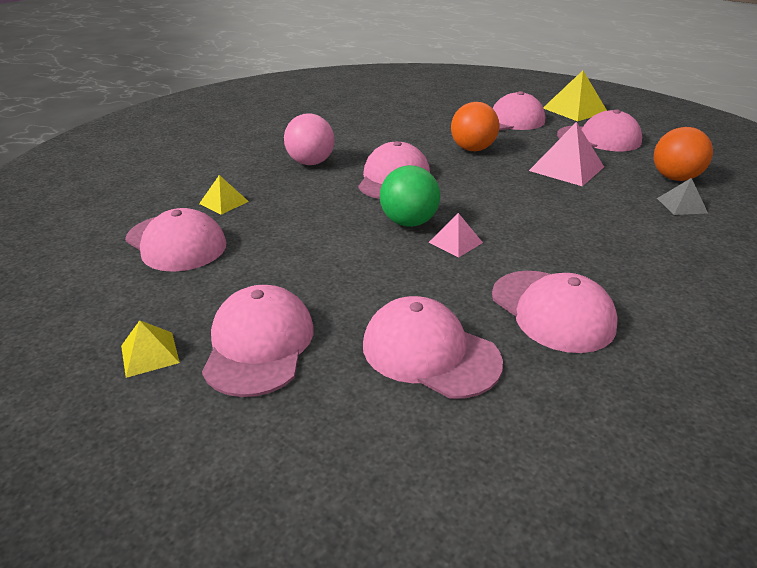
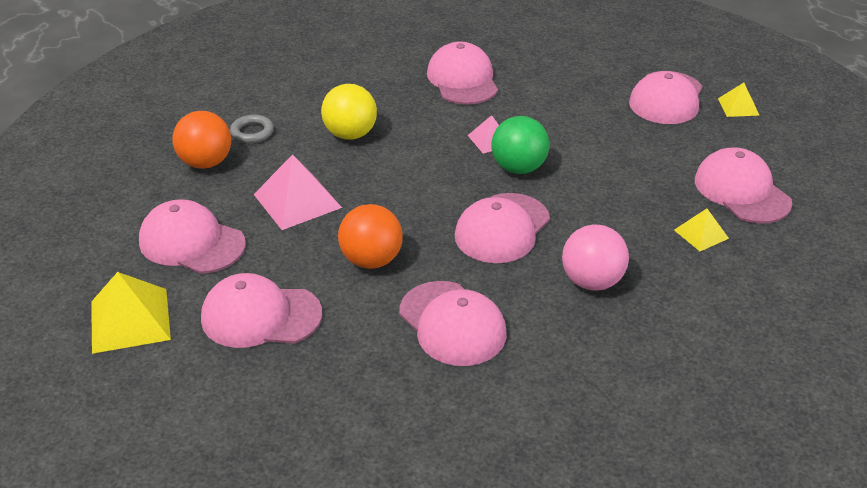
camera: 160 degrees left, 5 degrees up
(430, 352) = (559, 74): pink cap -> pink cap (452, 324)
(595, 221) = (350, 134): none -> yellow ball
(681, 205) = (252, 132): grey pyramid -> grey ring

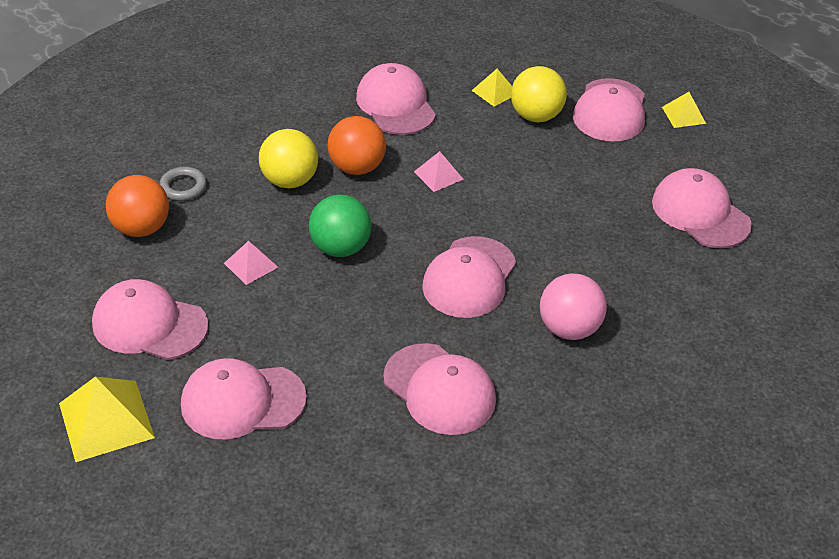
camera: 10 degrees left, 5 degrees up
(297, 201) = (251, 265): pink pyramid -> pink pyramid, size x0.56
(371, 260) = (343, 327): orange ball -> orange ball (357, 167)
(518, 168) = (473, 206): green ball -> green ball (340, 248)
(593, 98) = (536, 116): none -> yellow ball
(701, 234) = (667, 265): yellow pyramid -> yellow pyramid (495, 92)

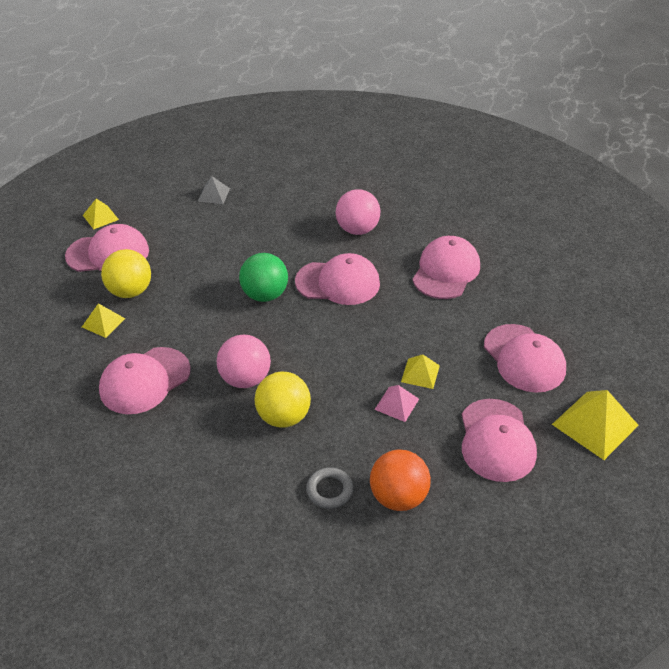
camera: 110 degrees left, 0 degrees up
(280, 298) = (420, 373): none -> yellow pyramid
(340, 248) = (347, 358): green ball -> green ball (265, 295)
(357, 167) = (245, 379): orange ball -> pink ball
(438, 175) = (232, 327): pink pyramid -> none
(700, 213) = (213, 194): pink cap -> grey pyramid

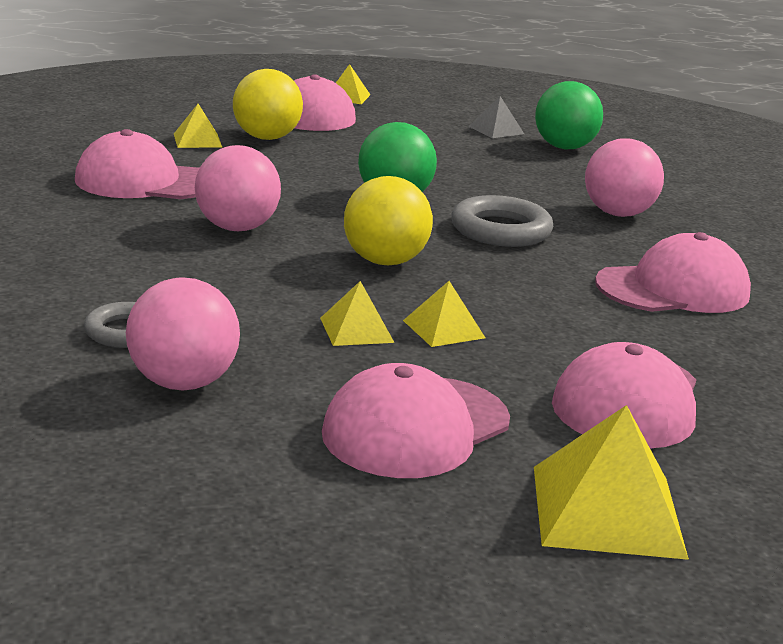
camera: 45 degrees right, 20 degrees down
(262, 187) = (564, 147): none -> green ball
(283, 417) = (210, 267): yellow ball -> yellow ball (384, 261)
(338, 283) = (501, 230): pink cap -> grey ring
(396, 404) = (356, 330): pink pyramid -> yellow pyramid
(398, 497) = (183, 383): orange ball -> pink ball

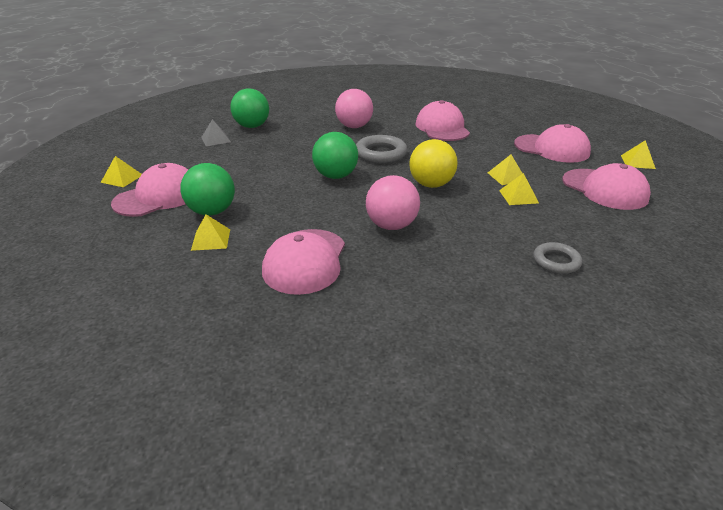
camera: 80 degrees left, 10 degrees up
(183, 383) = (603, 243): pink ball -> none
(266, 138) = (212, 211): yellow ball -> green ball
(606, 510) = (637, 162): yellow pyramid -> yellow pyramid, size x0.56

